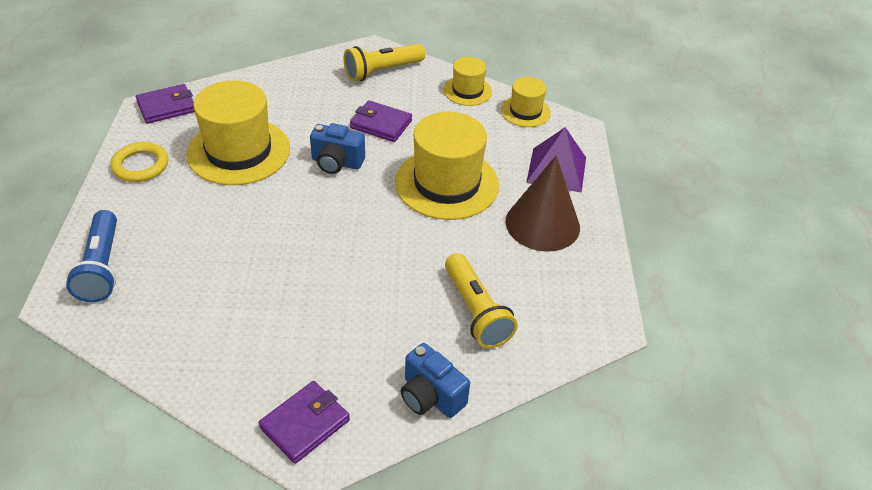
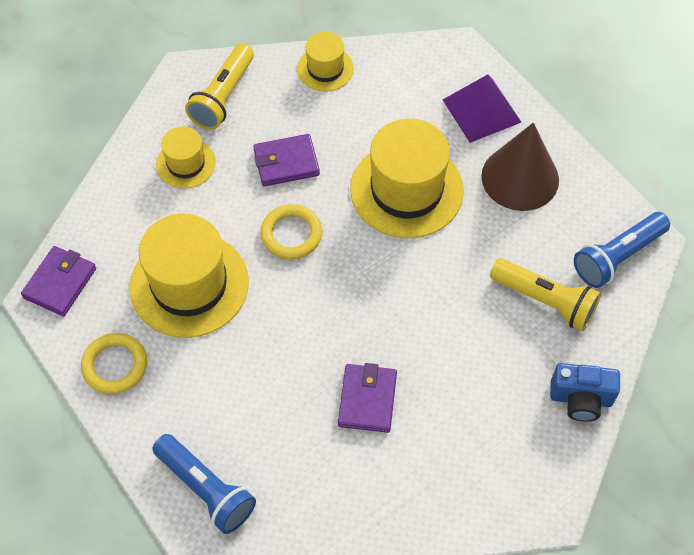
camera: 35 degrees left, 15 degrees up
(305, 424) = (516, 491): purple wallet -> purple wallet (367, 400)
(336, 163) = (291, 234): blue camera -> yellow ring
(525, 111) = (398, 60): yellow hat -> yellow hat (186, 163)
(570, 319) = (617, 257): none -> blue flashlight

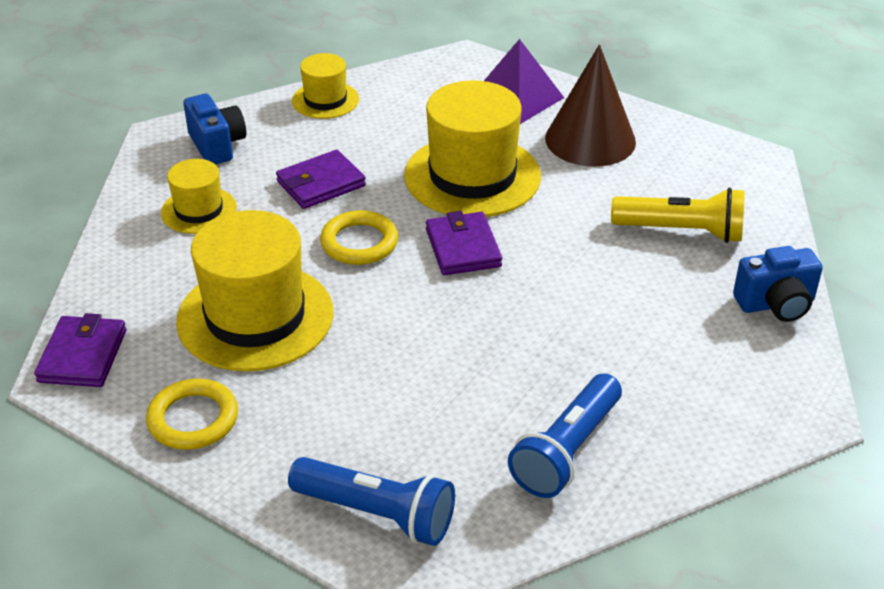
camera: 20 degrees left, 20 degrees down
(223, 96) = (217, 145): yellow flashlight -> blue camera
(367, 400) = (533, 369): purple wallet -> purple wallet (463, 248)
(617, 257) = (733, 178): blue flashlight -> blue flashlight (566, 450)

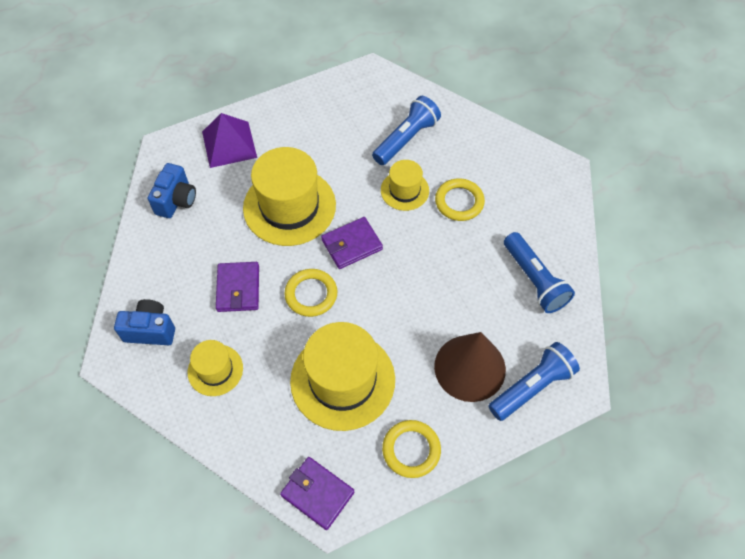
camera: 60 degrees left, 20 degrees up
(325, 100) = (148, 245): yellow hat -> yellow hat (404, 190)
(463, 248) = (352, 245): purple wallet -> purple wallet turned 45 degrees counterclockwise
(590, 140) = (298, 132): brown cone -> brown cone (470, 368)
(628, 320) = (459, 202): none -> yellow ring
(681, 231) = (406, 139): yellow flashlight -> blue flashlight
(776, 304) = (486, 135): blue camera -> blue camera (176, 200)

